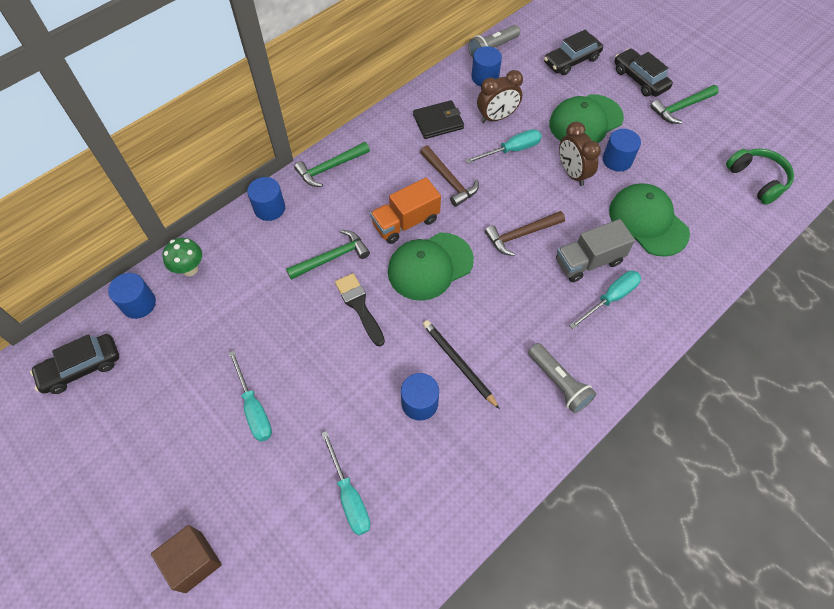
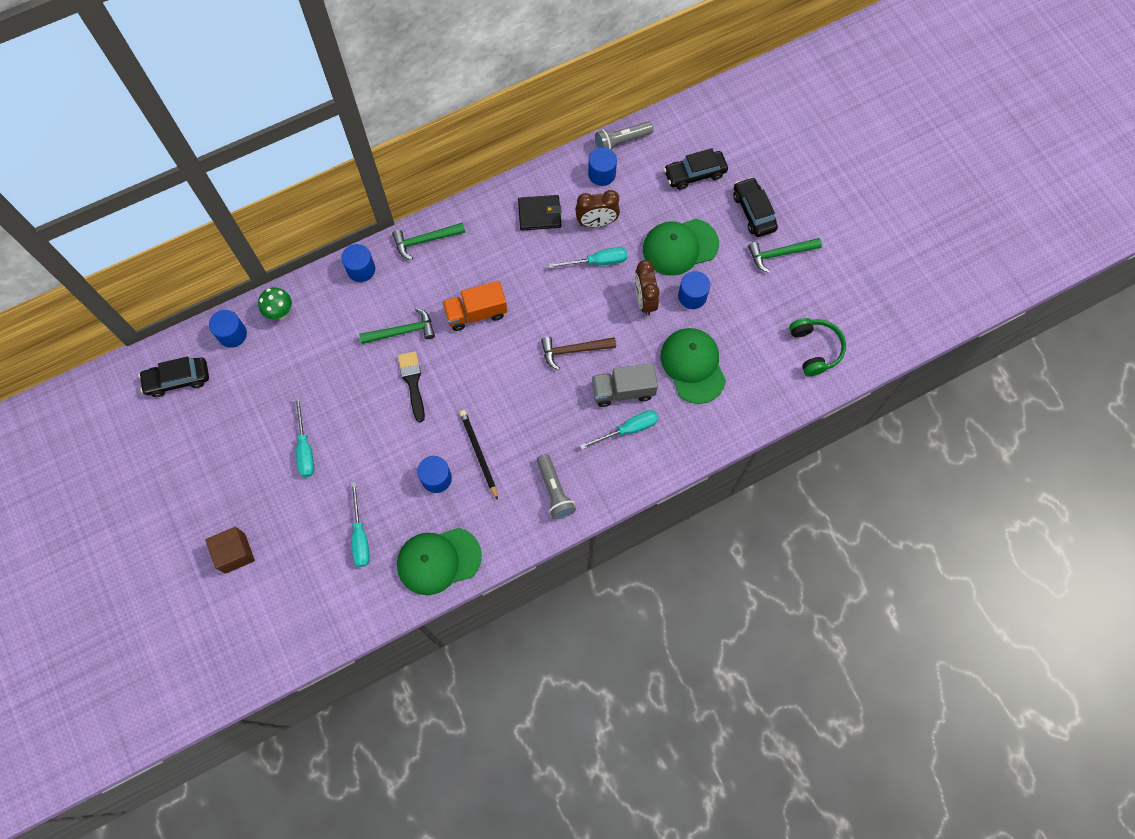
camera: 15 degrees right, 10 degrees up
(430, 266) = (483, 360): green cap -> green cap (438, 560)
(449, 180) = (529, 280): brown hammer -> none

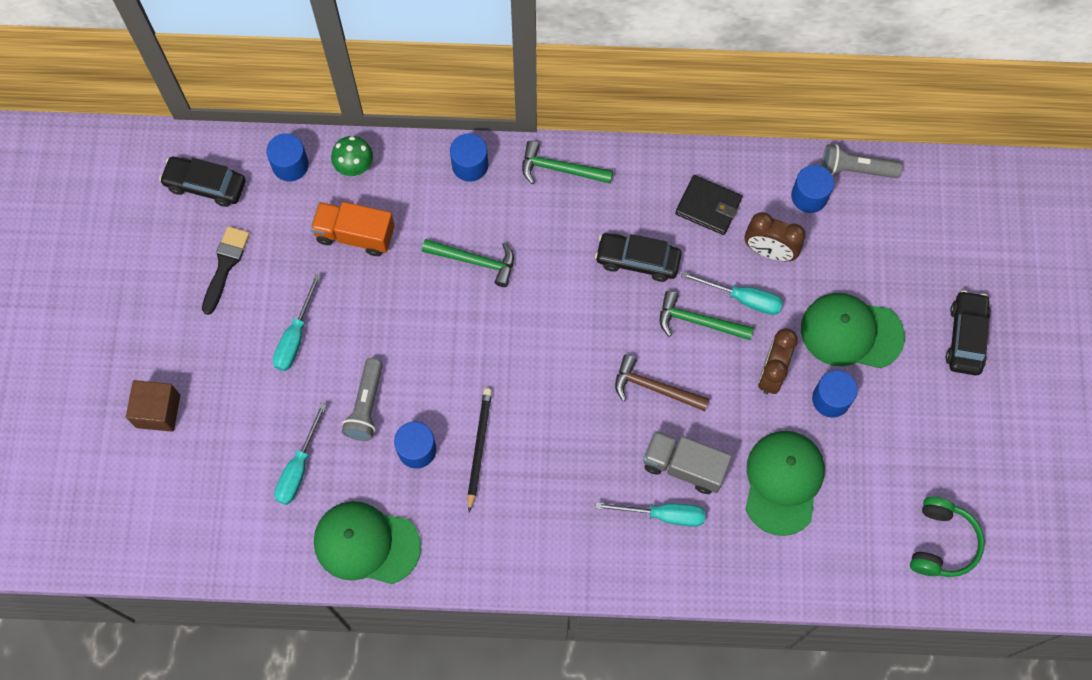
camera: 30 degrees right, 0 degrees up
(412, 382) = (453, 326): black brush -> black brush (225, 265)
(476, 313) = (569, 284): orange truck -> orange truck (355, 235)
(554, 491) = (538, 538): grey flashlight -> grey flashlight (366, 405)
(694, 174) = (921, 254): black car -> black car (637, 260)
(780, 254) = (967, 405): green hammer -> green hammer (698, 322)

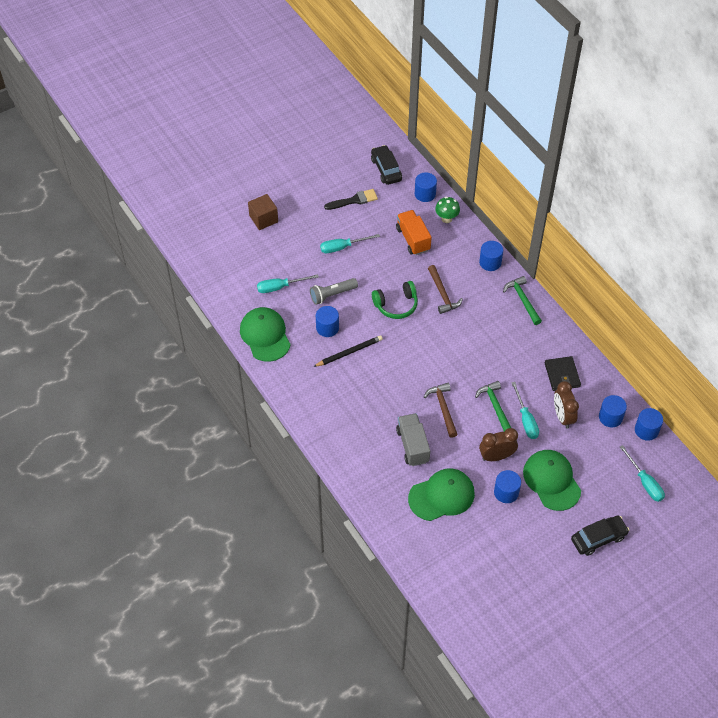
camera: 55 degrees right, 15 degrees down
(475, 261) = (442, 294): green hammer -> brown hammer
(637, 260) = (504, 361): black car -> none
(663, 515) = (379, 451): turquoise screwdriver -> turquoise screwdriver (644, 482)
(856, 169) = (646, 430): grey flashlight -> blue cylinder
(941, 542) = (471, 592): green headphones -> green headphones (396, 305)

